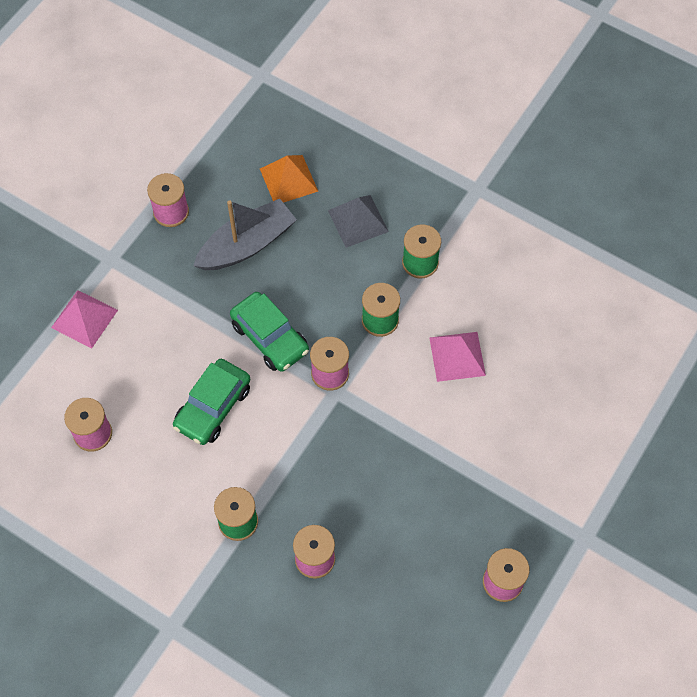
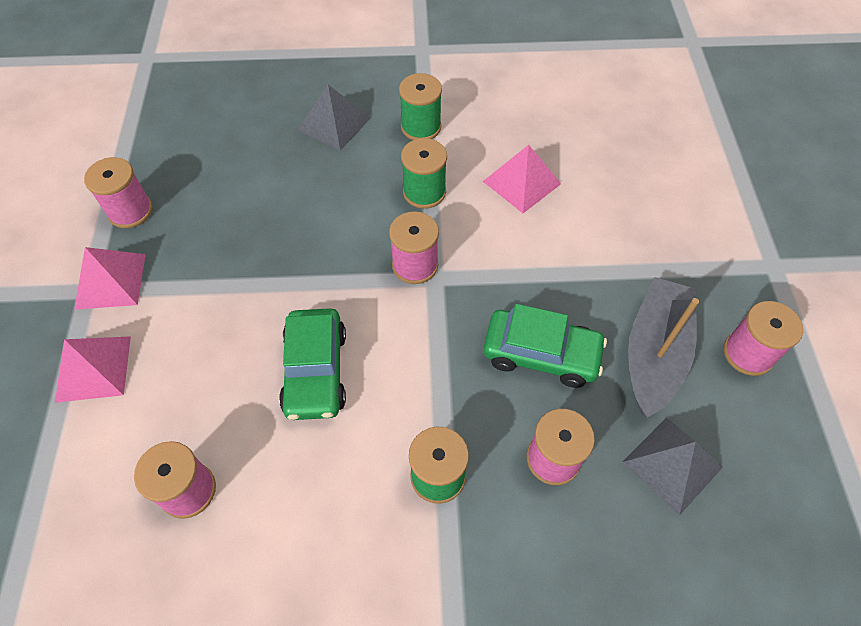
camera: 35 degrees left, 5 degrees down
(128, 261) = (110, 281): none -> pink pyramid
(247, 245) = (237, 198): grey boat -> grey boat (654, 353)
(270, 337) = (326, 267): green car -> green car (541, 354)
(289, 180) = (238, 124): orange pyramid -> none
(385, 612) = (672, 464): none -> grey pyramid

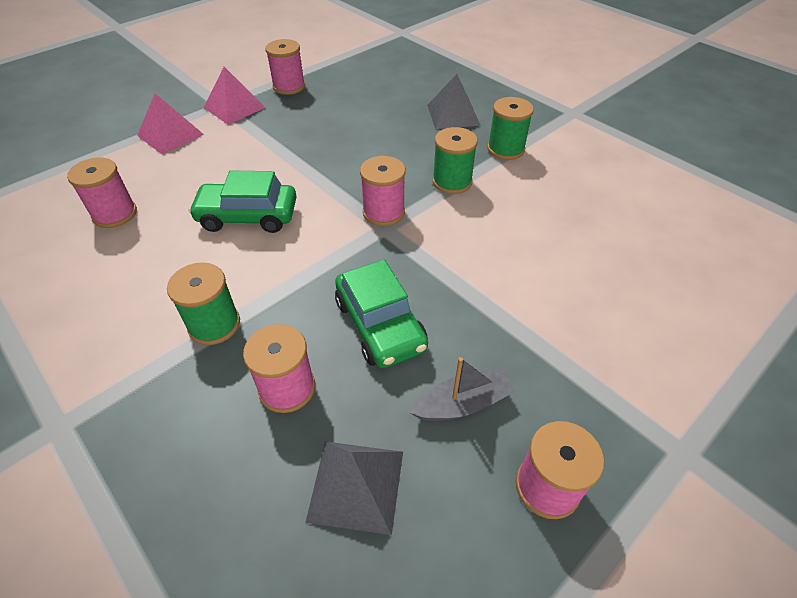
camera: 50 degrees right, 10 degrees down
(315, 371) = (248, 216): green car -> green car turned 45 degrees clockwise
(521, 182) = (529, 223): pink pyramid -> none
(654, 353) = (463, 404): grey boat -> grey boat, size x0.59

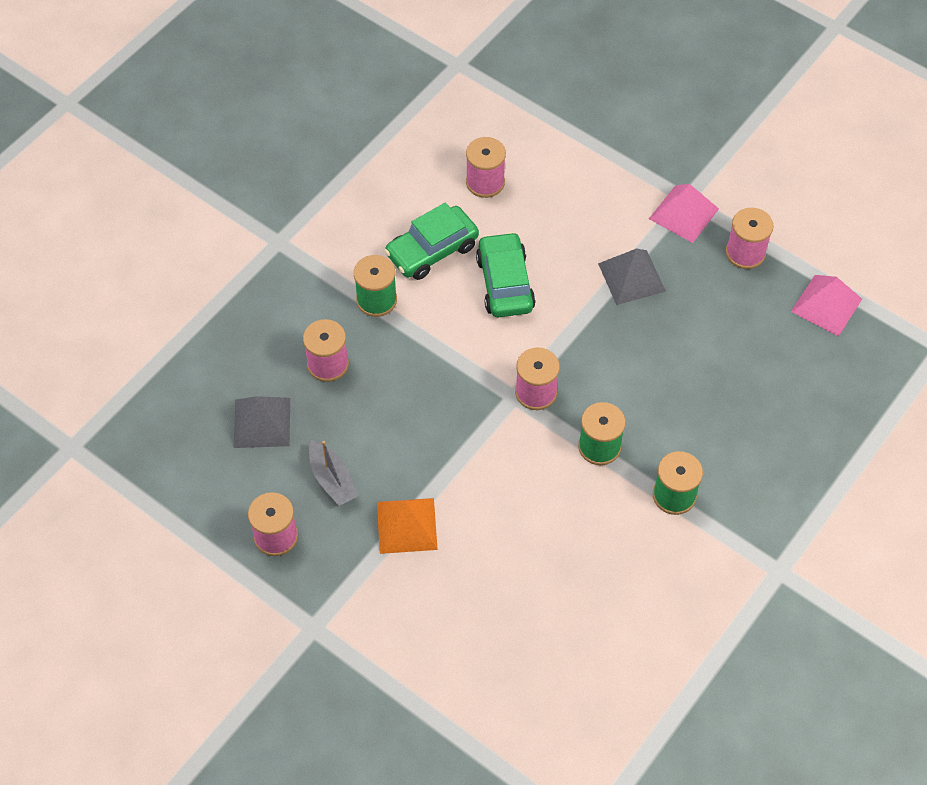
camera: 80 degrees right, 10 degrees up
(170, 135) = (615, 175): pink pyramid -> pink pyramid (826, 305)
(380, 324) = (396, 413): green car -> green car (432, 250)
(453, 115) = (733, 435): grey pyramid -> grey pyramid (631, 277)
(532, 334) = (406, 525): none -> orange pyramid

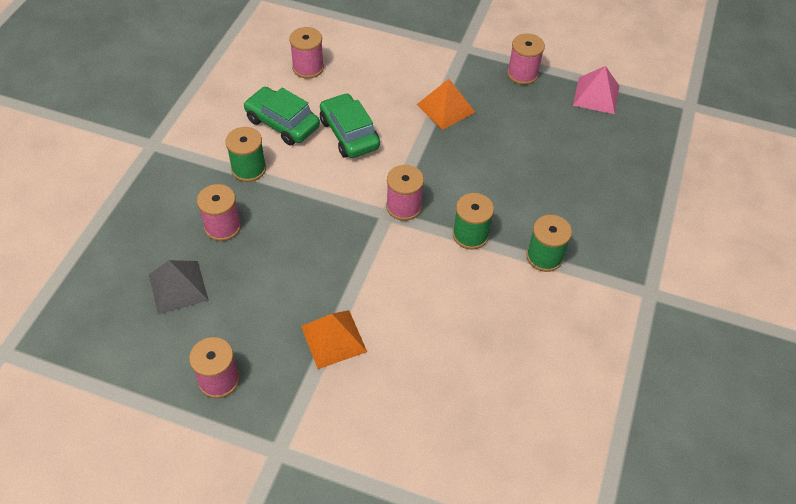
camera: 20 degrees left, 5 degrees down
(332, 479) = (255, 318): grey boat -> none
(432, 250) = (282, 123): green car -> green car turned 90 degrees clockwise
(631, 277) = (445, 108): grey pyramid -> orange pyramid
(683, 213) = (466, 58): pink pyramid -> none

